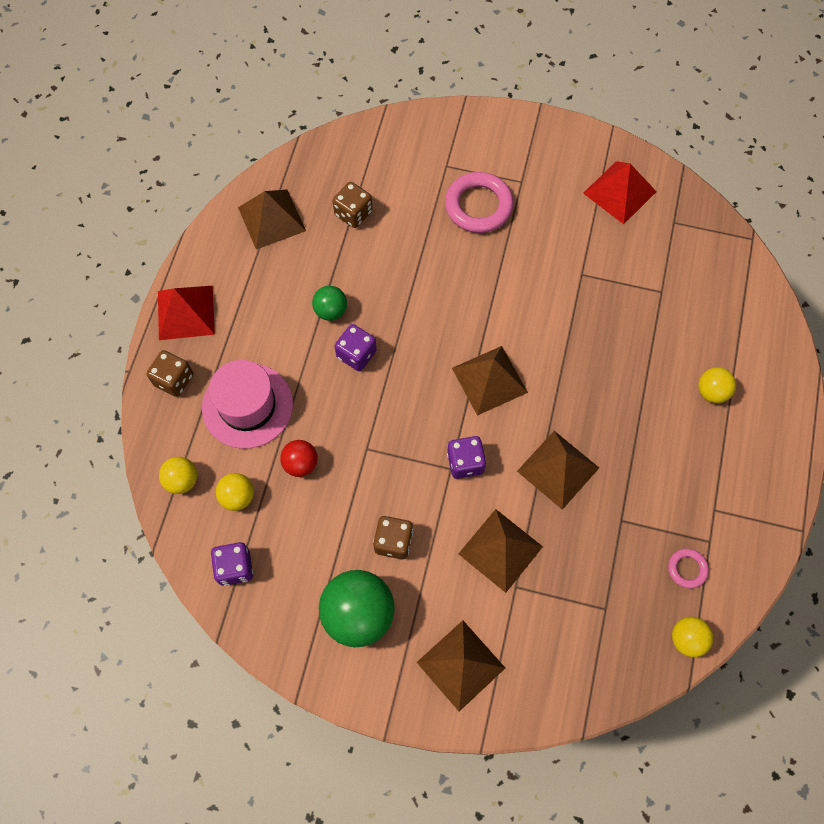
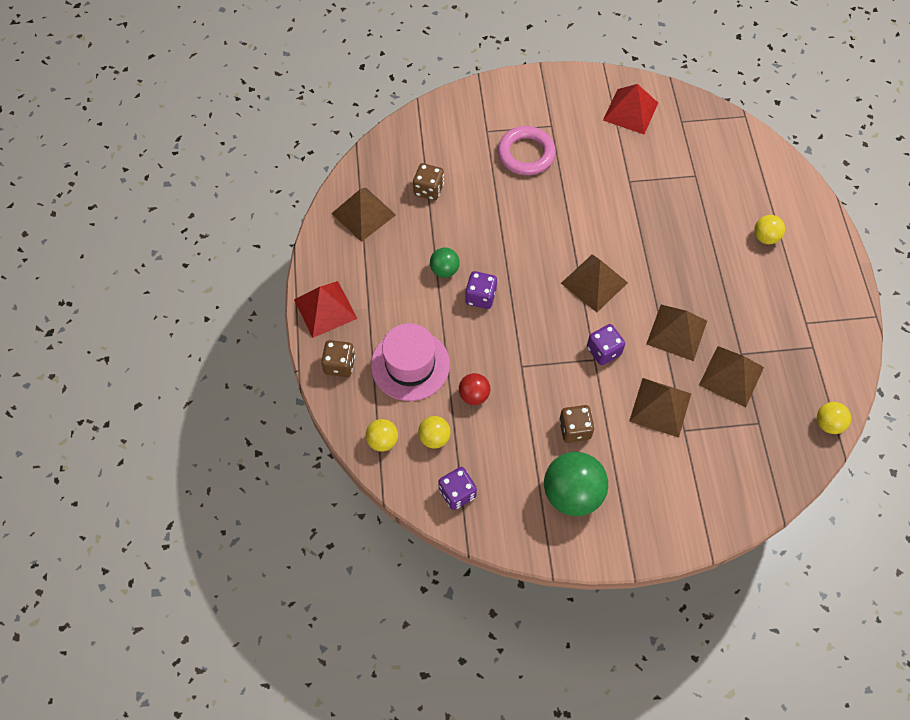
camera: 20 degrees left, 5 degrees down
(460, 665) = (668, 503): brown pyramid -> brown pyramid (731, 376)
(687, 569) = (805, 372): pink ring -> none

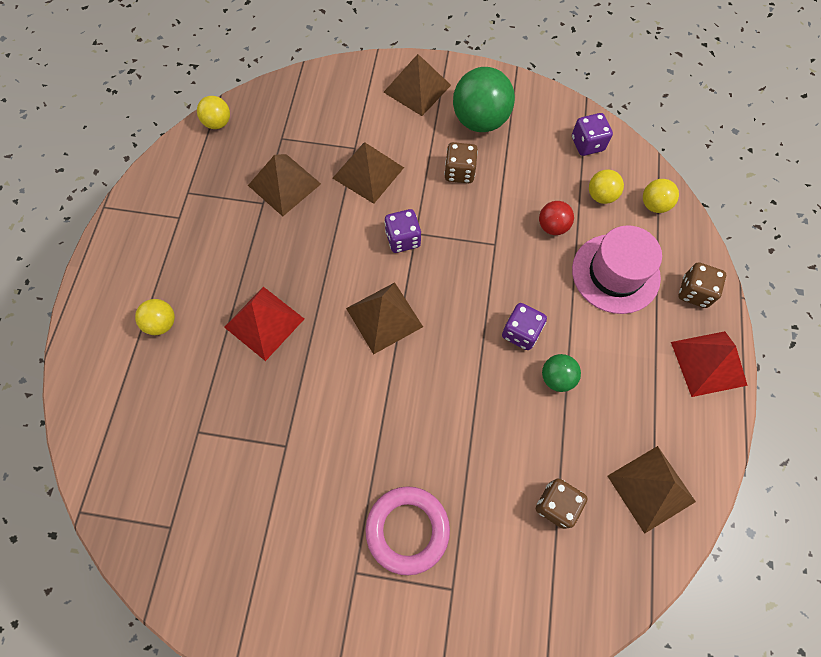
camera: 165 degrees left, 5 degrees up
(630, 111) = (232, 567): red pyramid -> red pyramid (264, 323)
(677, 332) = (317, 240): brown pyramid -> brown pyramid (417, 88)

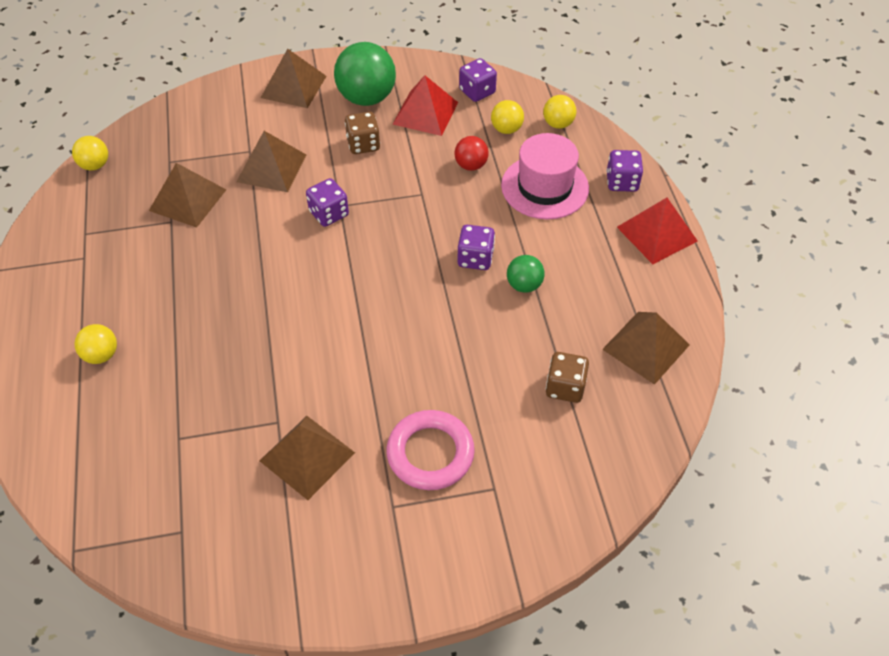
camera: 20 degrees left, 15 degrees down
(264, 323) = (213, 323): red pyramid -> red pyramid (425, 113)
(384, 317) = (336, 284): brown pyramid -> brown pyramid (307, 456)
(694, 292) = (622, 182): brown dice -> purple dice

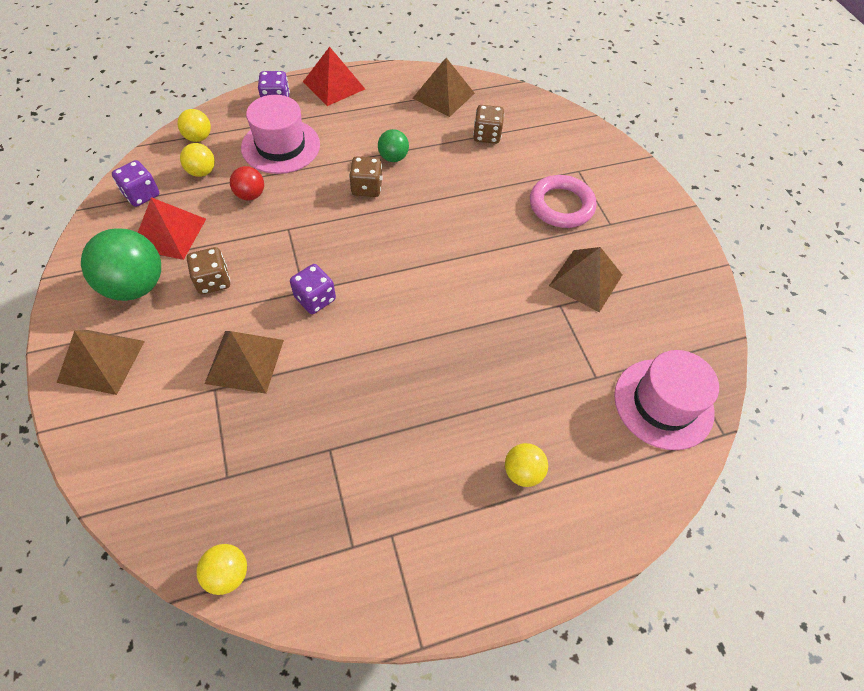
camera: 100 degrees left, 5 degrees up
(127, 498) = (663, 403): none -> pink hat
(188, 200) = (294, 438): brown pyramid -> none
(475, 258) = (367, 188): purple dice -> brown dice

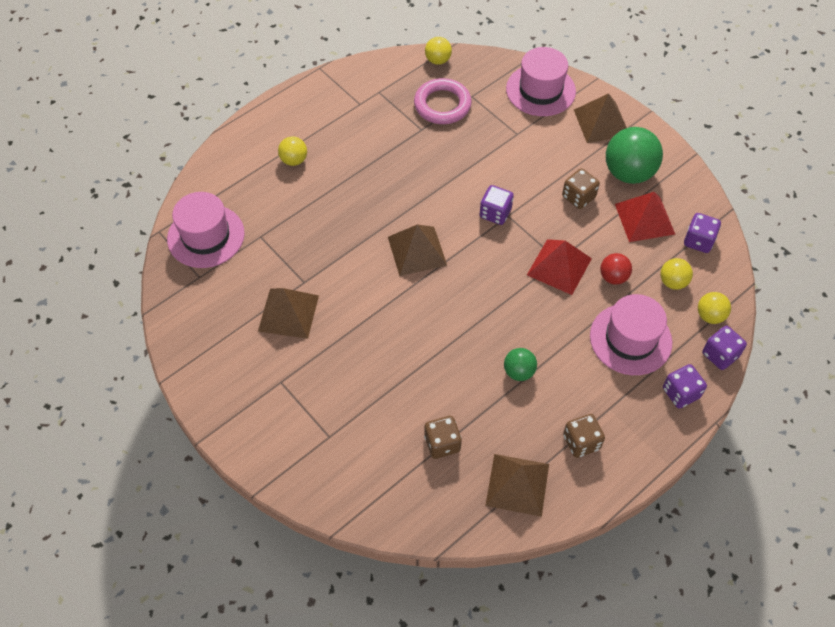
camera: 160 degrees right, 0 degrees up
(129, 445) = (540, 90): none -> pink hat
(220, 112) = (720, 355): none -> purple dice
(244, 361) = (511, 156): brown pyramid -> brown pyramid (417, 251)
(334, 85) = (642, 444): red pyramid -> red pyramid (559, 266)
(367, 188) = (521, 327): brown dice -> brown dice (581, 442)
(561, 205) = (333, 383): pink ring -> pink ring (442, 105)

